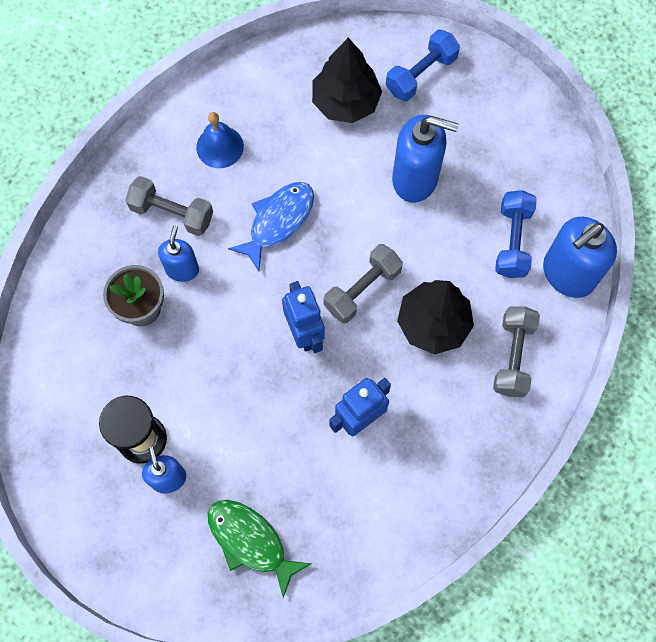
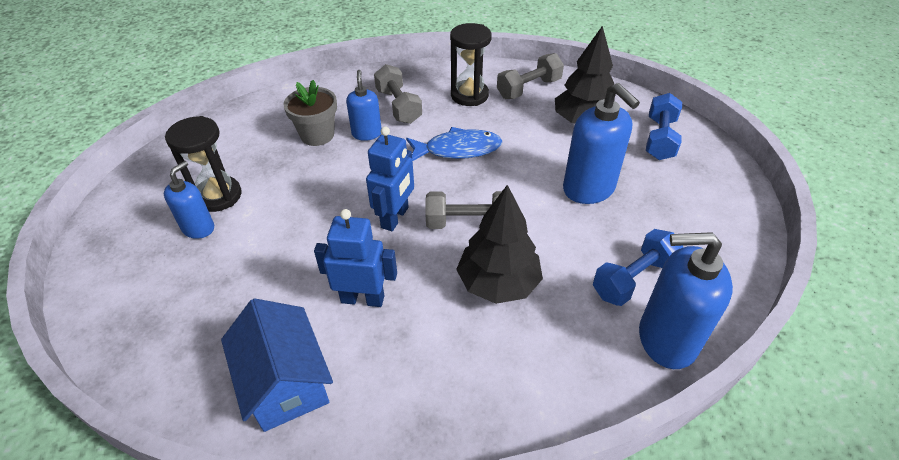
camera: 45 degrees right, 25 degrees down
(182, 269) = (366, 133): blue soap dispenser -> blue soap dispenser turned 60 degrees counterclockwise
(220, 146) = (469, 95): blue bell -> black hourglass
(251, 541) = (183, 310): green fish -> none
(380, 516) = (285, 382): none -> blue house
(421, 74) = (660, 139): blue dumbbell -> blue dumbbell turned 75 degrees counterclockwise
(513, 356) = (543, 361): grey dumbbell -> grey dumbbell (529, 89)

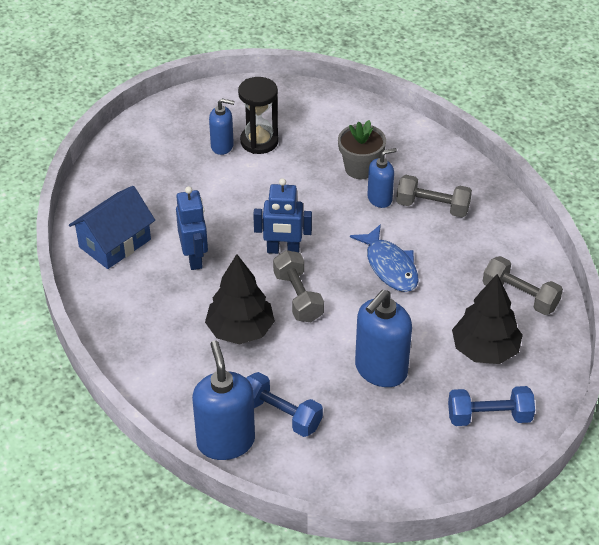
camera: 70 degrees right, 0 degrees up
(398, 106) = (432, 207): grey dumbbell -> grey dumbbell turned 60 degrees clockwise
(469, 95) = (480, 253): black hourglass -> none

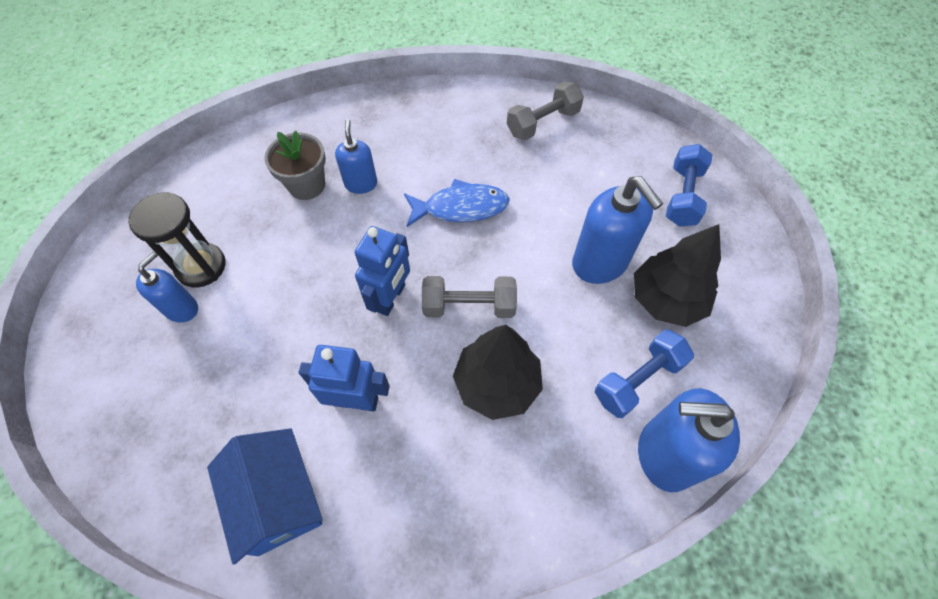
camera: 70 degrees left, 15 degrees up
(432, 207) = (396, 146): grey dumbbell -> none
(485, 350) = (600, 171): black tree -> black tree (666, 300)

